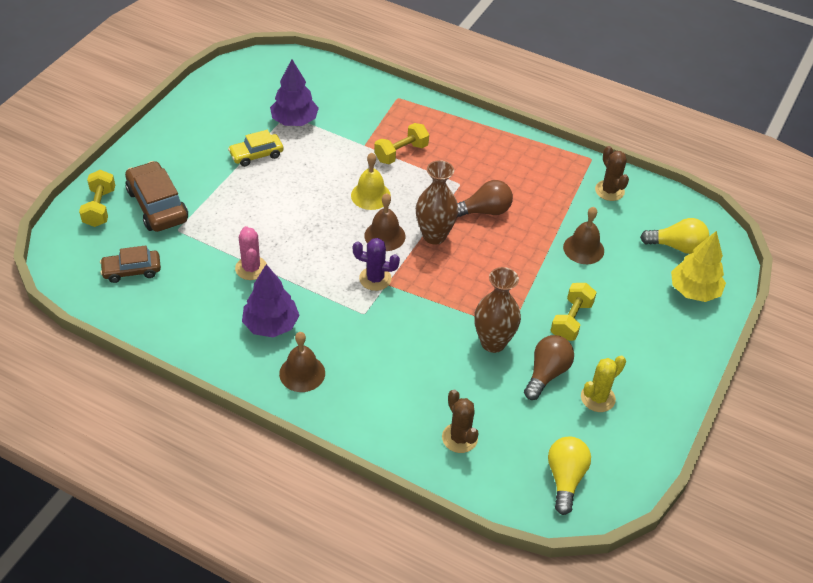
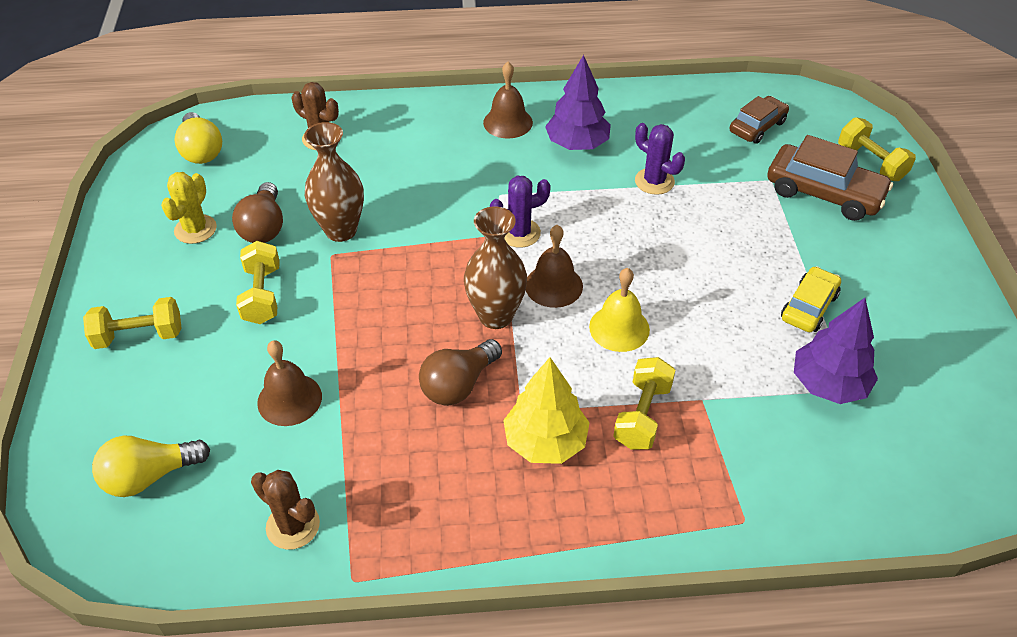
camera: 150 degrees right, 0 degrees up
(251, 268) = (654, 181): pink cactus -> purple cactus
(662, 332) = (139, 336): none -> yellow dumbbell
(694, 291) = (107, 414): yellow tree -> yellow tree (545, 442)

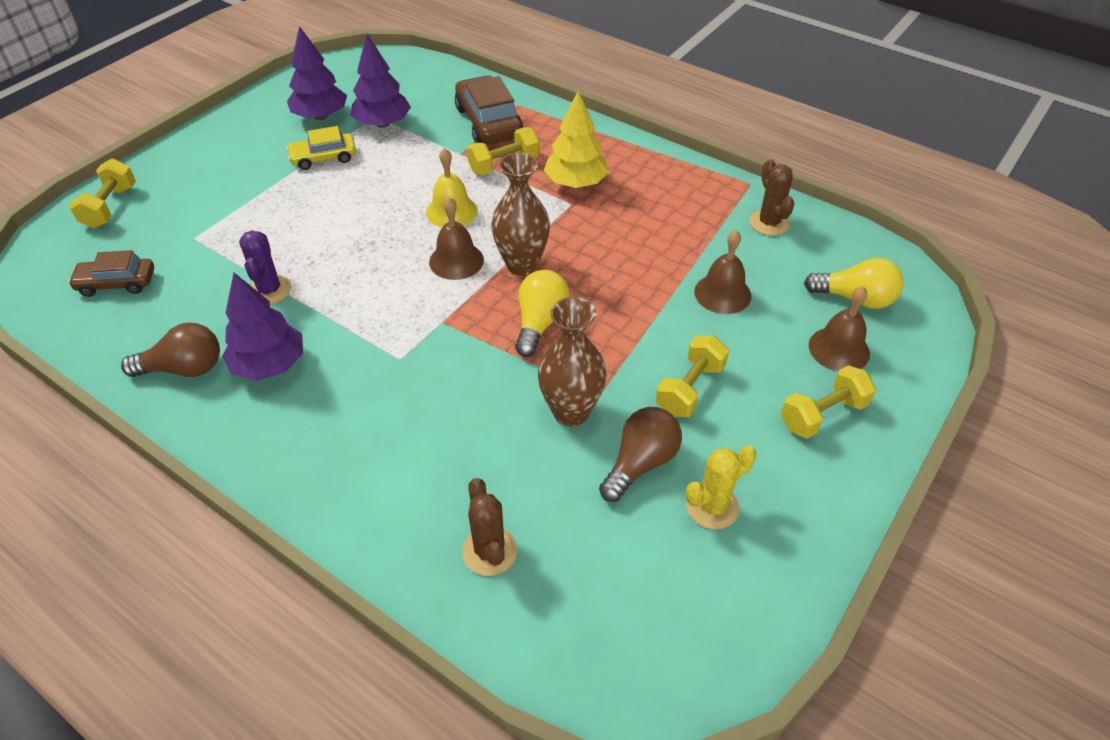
camera: 140 degrees left, 0 degrees up
(139, 336) = (822, 415): yellow dumbbell -> yellow dumbbell turned 60 degrees counterclockwise
(201, 151) = (640, 634): yellow light bulb -> yellow light bulb (540, 323)
(458, 385) = (595, 238): brown light bulb -> brown light bulb (184, 368)
(508, 122) = (289, 434): brown bell -> brown bell (839, 349)
(519, 233) = (428, 314): purple cactus -> none
(824, 193) = (181, 208): brown car -> brown car (488, 122)
(896, 351) = (321, 116): none -> purple tree

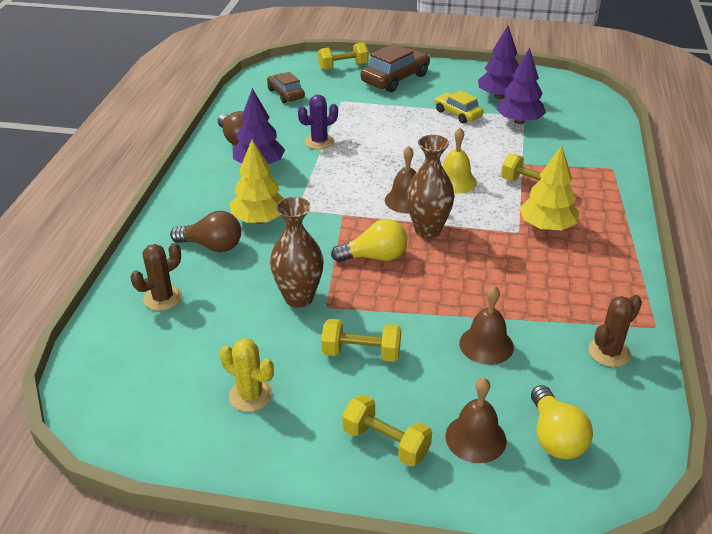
camera: 65 degrees right, 10 degrees down
(393, 402) = (259, 220): none -> yellow tree
(488, 122) = (573, 163): brown car -> brown car (395, 79)
(640, 463) = (271, 346): brown light bulb -> brown light bulb (212, 246)

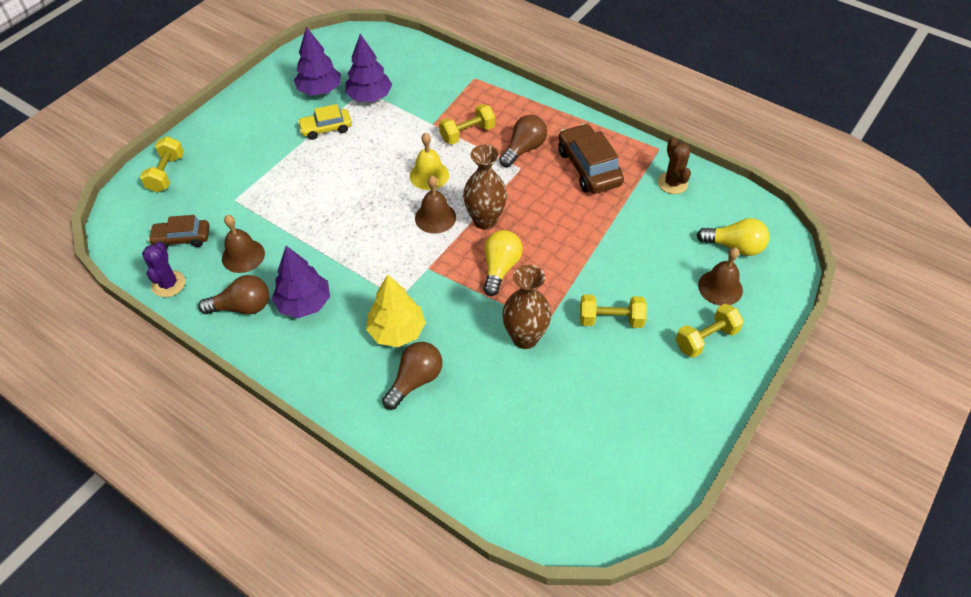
camera: 65 degrees left, 15 degrees up
(163, 298) = (472, 440): brown cactus -> none
(250, 395) = (625, 407): yellow cactus -> none
(319, 142) = (297, 243): purple cactus -> purple cactus (168, 284)
(361, 353) = (610, 320): yellow dumbbell -> yellow dumbbell turned 60 degrees clockwise
(395, 79) = (226, 144): brown car -> brown car (588, 167)
(486, 345) = (636, 243): brown bell -> brown bell (243, 256)
(547, 227) = (524, 149): yellow tree -> brown light bulb

